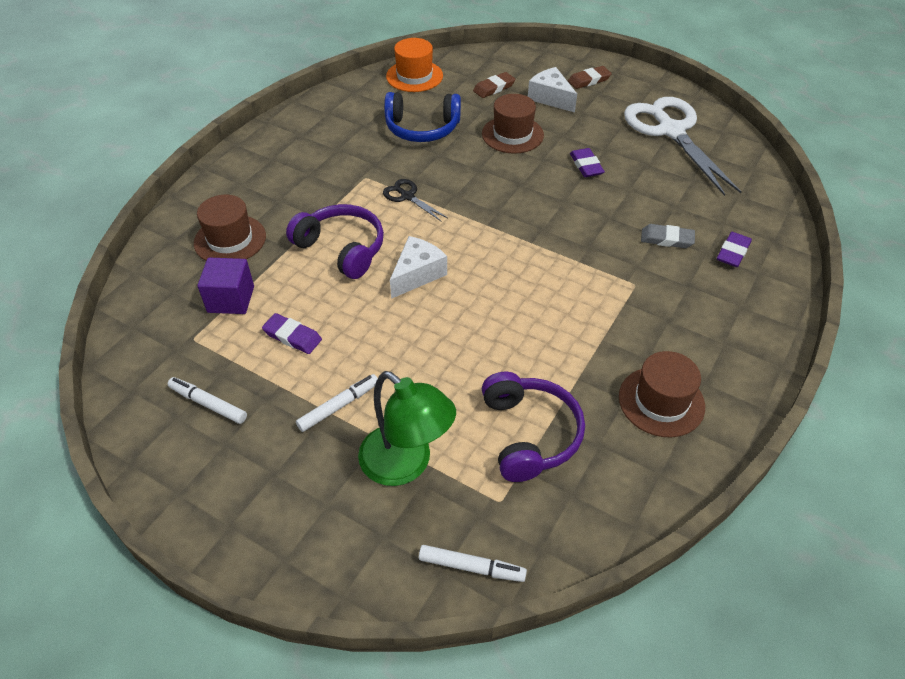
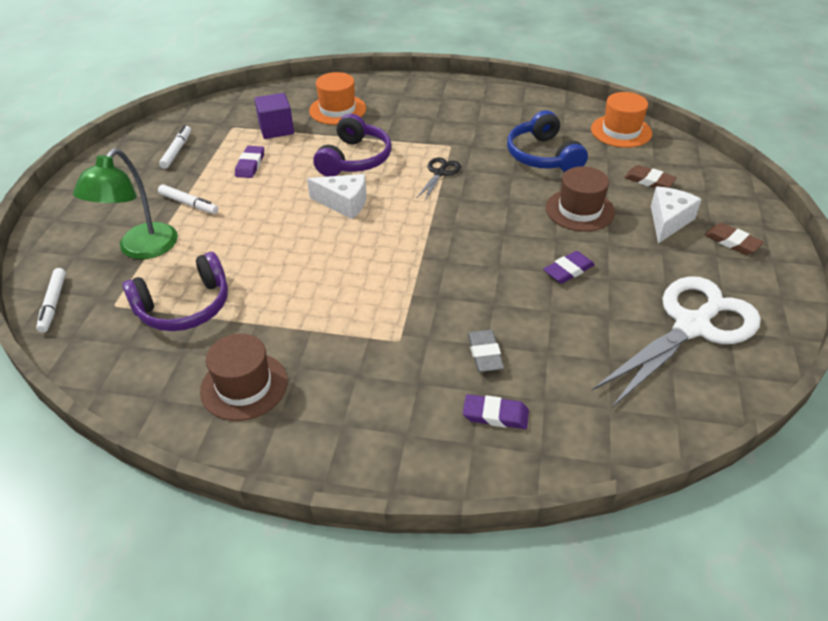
camera: 70 degrees right, 5 degrees down
(230, 239) = (337, 110): brown hat -> orange hat

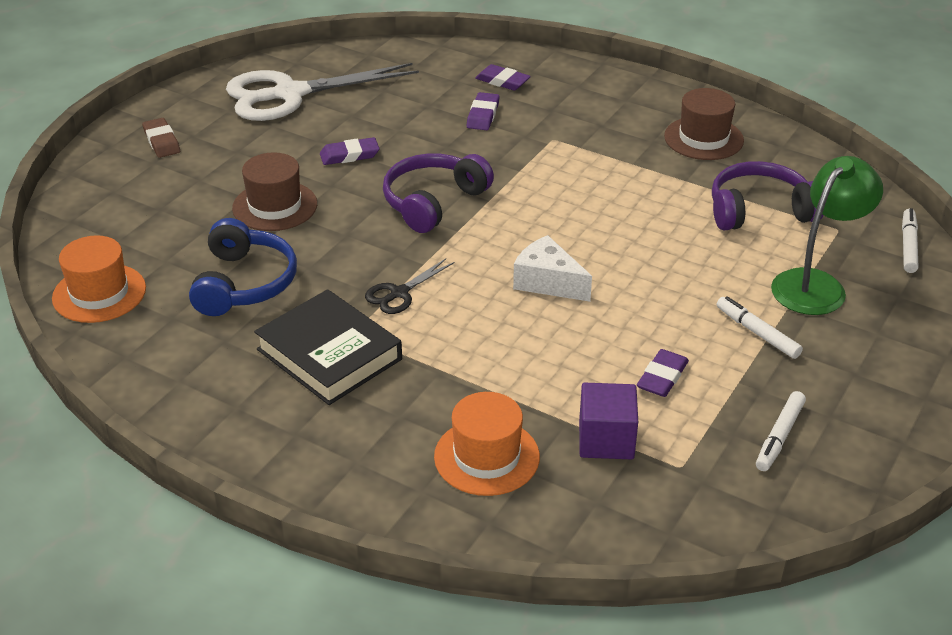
camera: 160 degrees left, 5 degrees down
(355, 159) = (503, 346): purple headphones -> purple headphones (433, 202)
(455, 132) = (329, 354): none -> black book
(485, 354) = (483, 115): grey eraser -> purple eraser
(649, 181) = (156, 219): brown eraser -> none
(668, 221) = (196, 173): white cheese -> none

